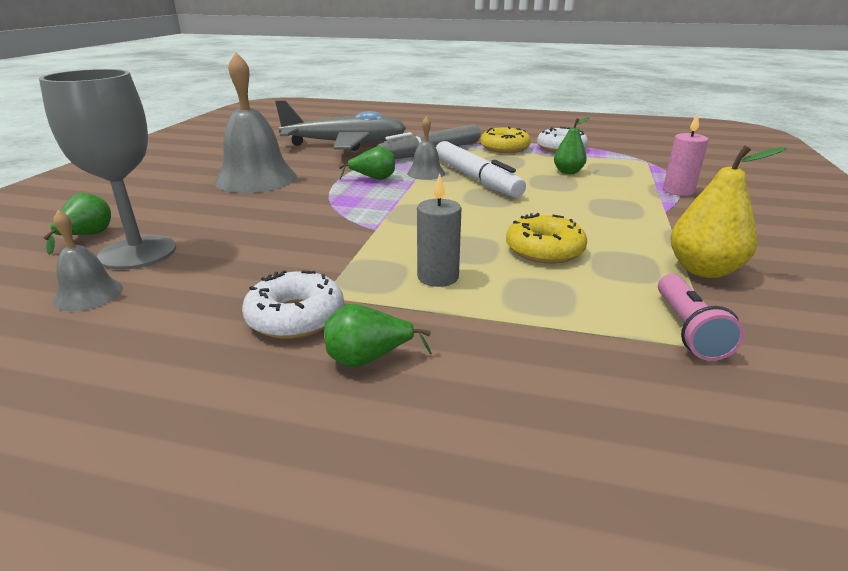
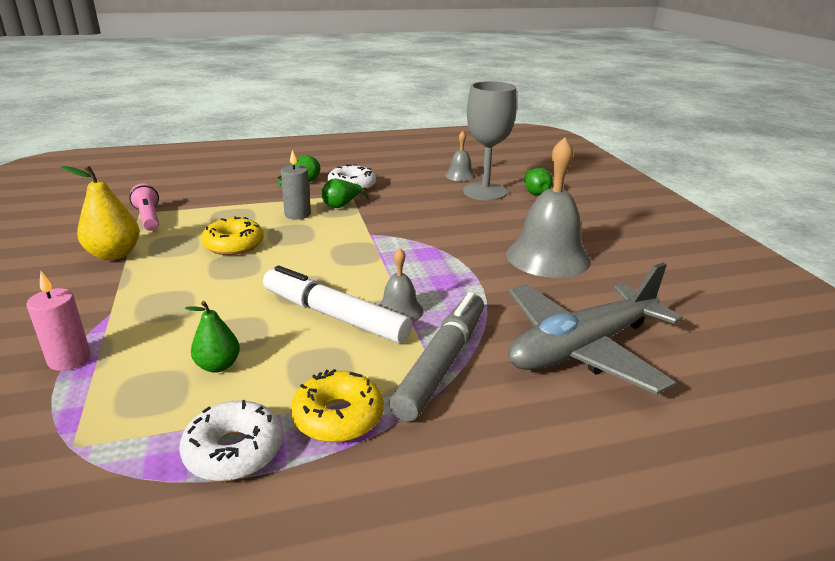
camera: 150 degrees right, 0 degrees up
(373, 179) = (443, 286): green pear -> green pear (342, 205)

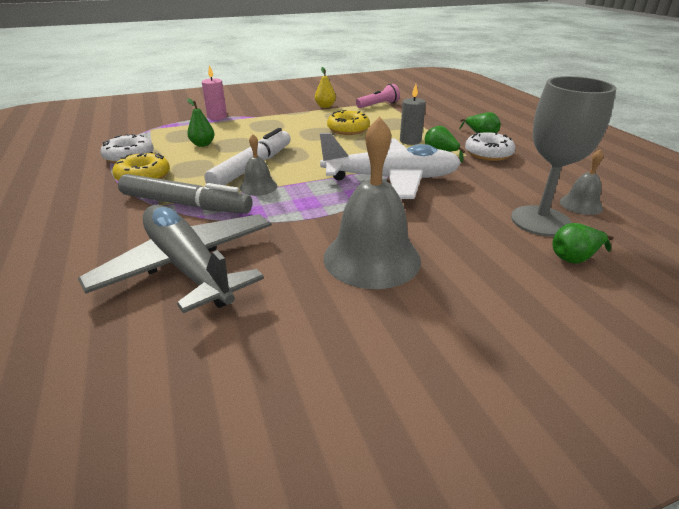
camera: 85 degrees right, 5 degrees up
(114, 254) = (325, 106): yellow pear -> yellow pear, size x0.63
(397, 234) = (391, 179): none -> white plane

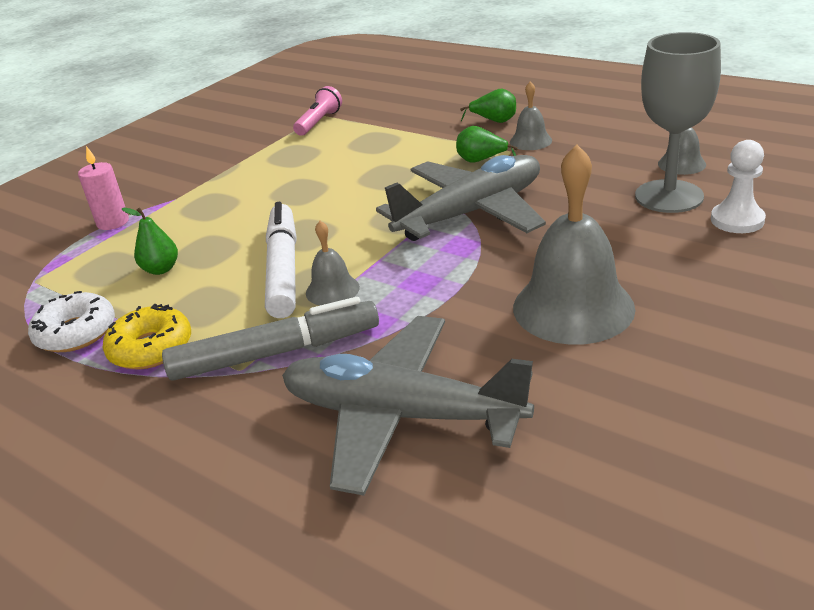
camera: 30 degrees left, 0 degrees up
(325, 106) = (250, 149): yellow pear -> none
(348, 129) = (330, 171): yellow donut -> none
(391, 179) = (471, 213): white plane -> grey plane
(410, 141) = (427, 157): grey candle -> none
(488, 154) = (530, 141): white donut -> grey bell
(574, 258) = (737, 220): green pear -> white pawn

